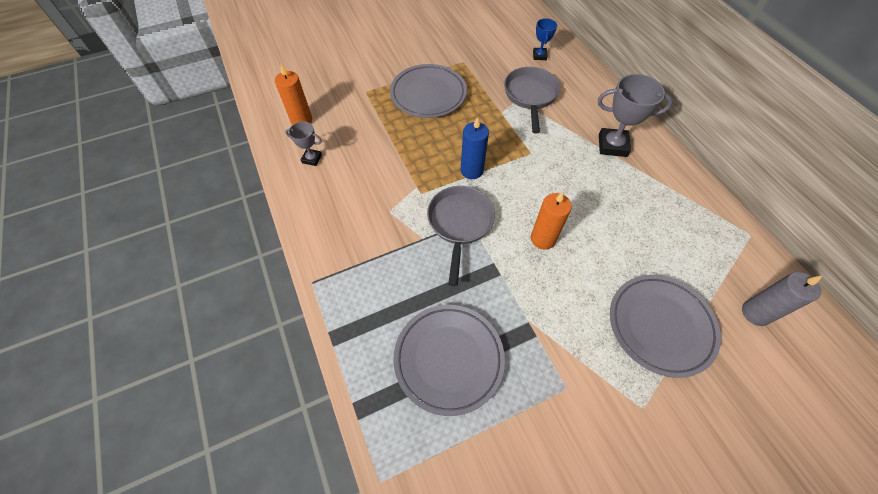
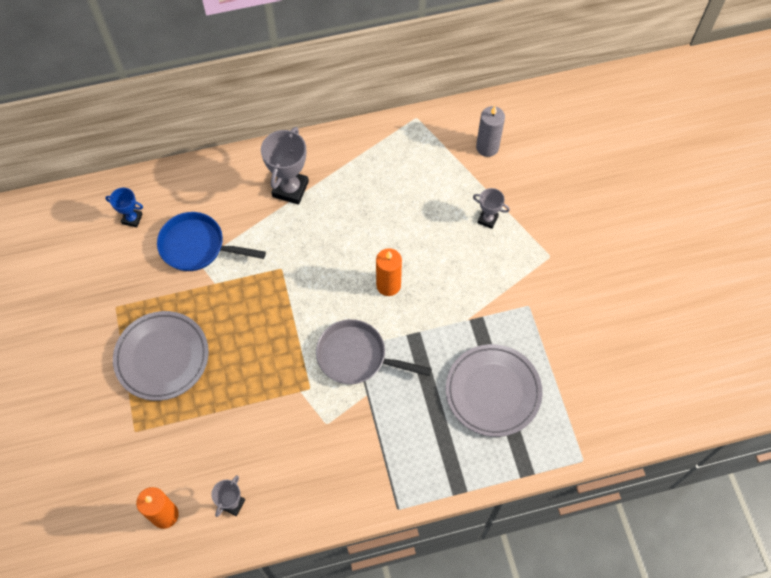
camera: 80 degrees left, 5 degrees up
(471, 170) = (291, 332): blue candle -> none
(530, 96) = (197, 246): grey pan -> blue pan
(660, 326) = (487, 219): grey plate -> grey trophy

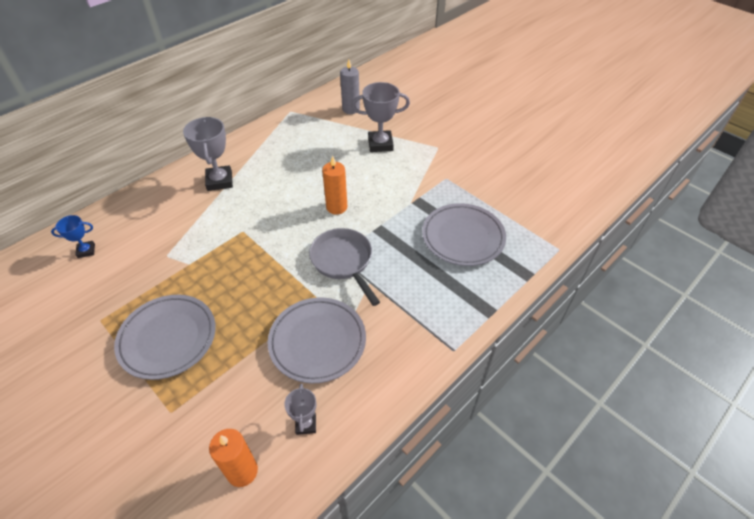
camera: 30 degrees left, 15 degrees down
(197, 246) = (158, 246): blue pan -> none
(284, 432) = (317, 342): none -> grey plate
(356, 357) = (343, 261): grey pan -> grey pan turned 75 degrees clockwise
(487, 219) = (380, 144): grey trophy -> grey trophy, size x1.79

